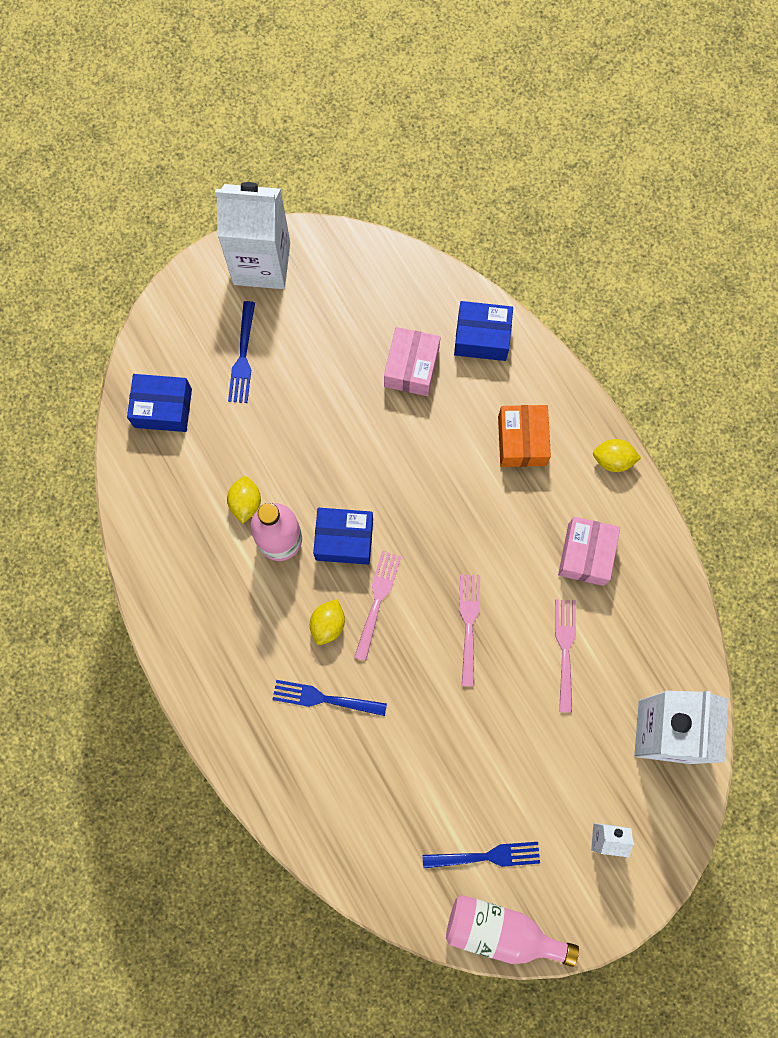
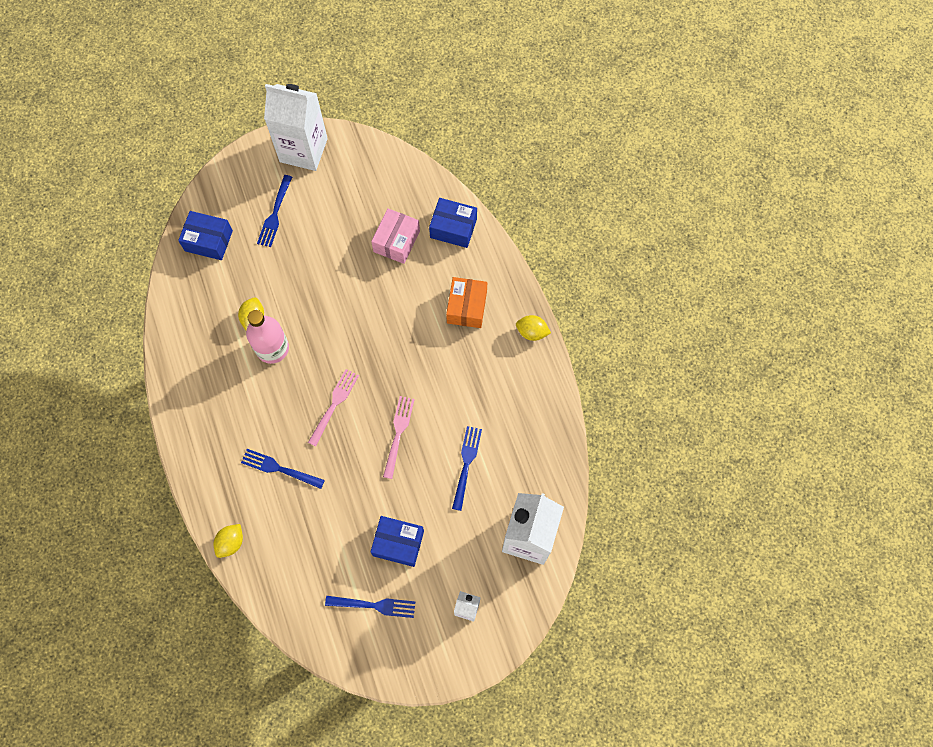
camera: 10 degrees right, 5 degrees down
(328, 624) = (294, 415): yellow lemon -> yellow lemon (231, 542)
(344, 539) = (319, 356): blue box -> blue box (398, 543)
(500, 931) = (373, 662): pink bottle -> none
(565, 651) = (466, 465): pink fork -> blue fork
(586, 554) = (497, 397): pink box -> none

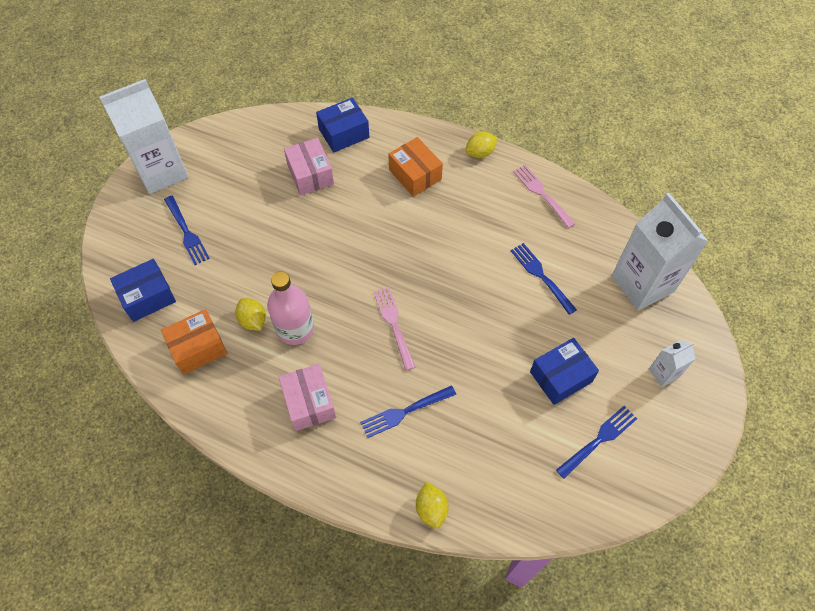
camera: 45 degrees left, 10 degrees down
(204, 306) = (198, 348): none -> orange box
(231, 406) = (309, 402): none -> pink box
(398, 434) = (467, 301): pink fork -> pink fork (542, 194)

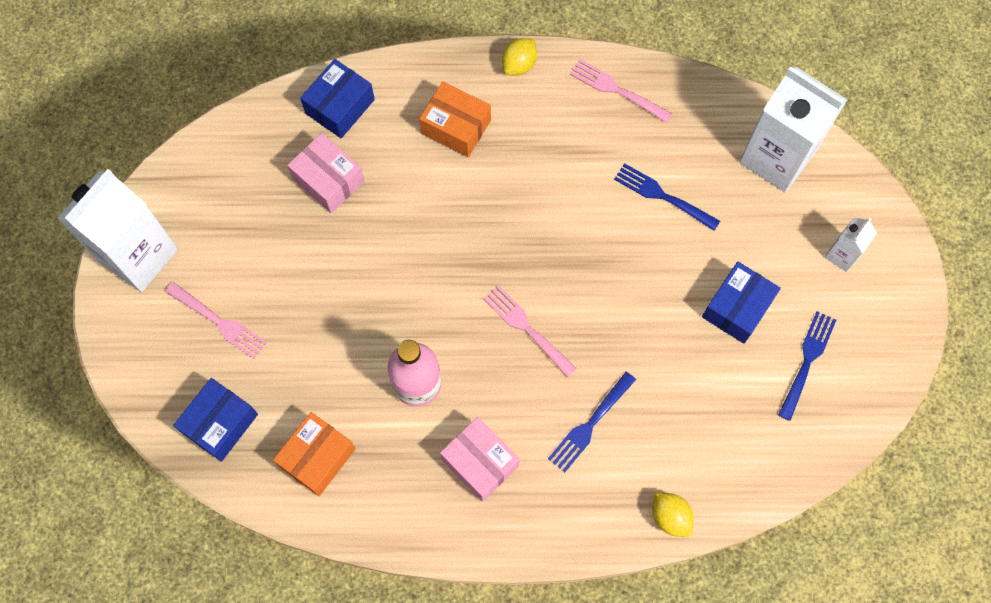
camera: 25 degrees left, 10 degrees up
(186, 232) = (218, 321): blue fork -> pink fork
(253, 320) = (363, 396): yellow lemon -> none

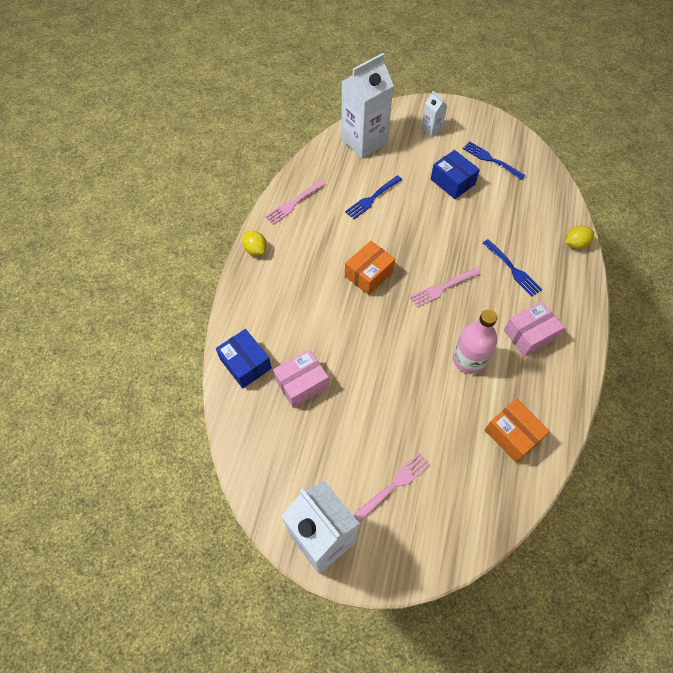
camera: 75 degrees left, 10 degrees down
(220, 423) = (476, 499): blue box -> none
(456, 127) = (288, 295): orange box -> orange box (369, 274)

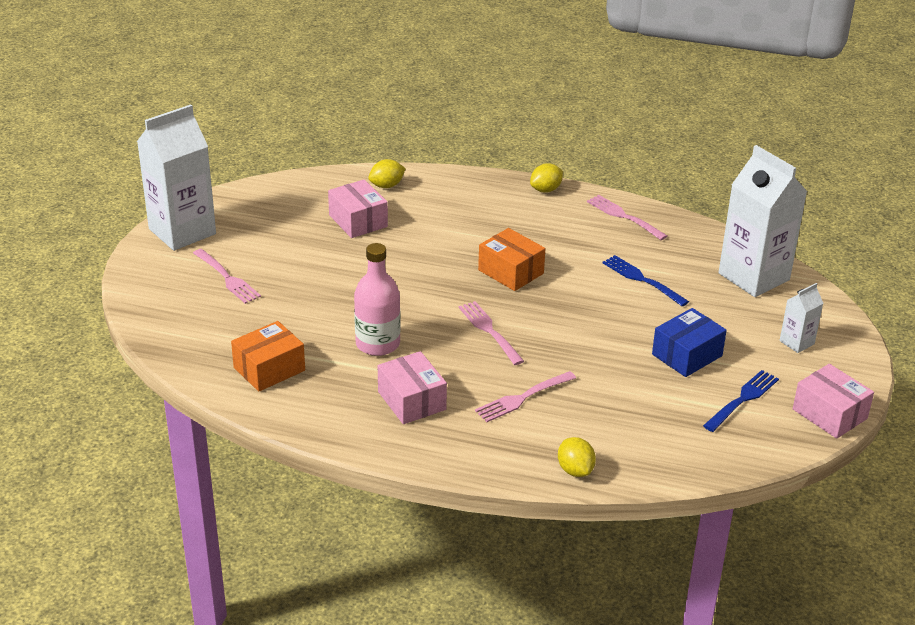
camera: 90 degrees right, 25 degrees down
(245, 364) = (387, 186): blue box -> yellow lemon
(496, 124) = (829, 414): none -> pink box
(512, 269) = (523, 397): blue fork -> pink fork

